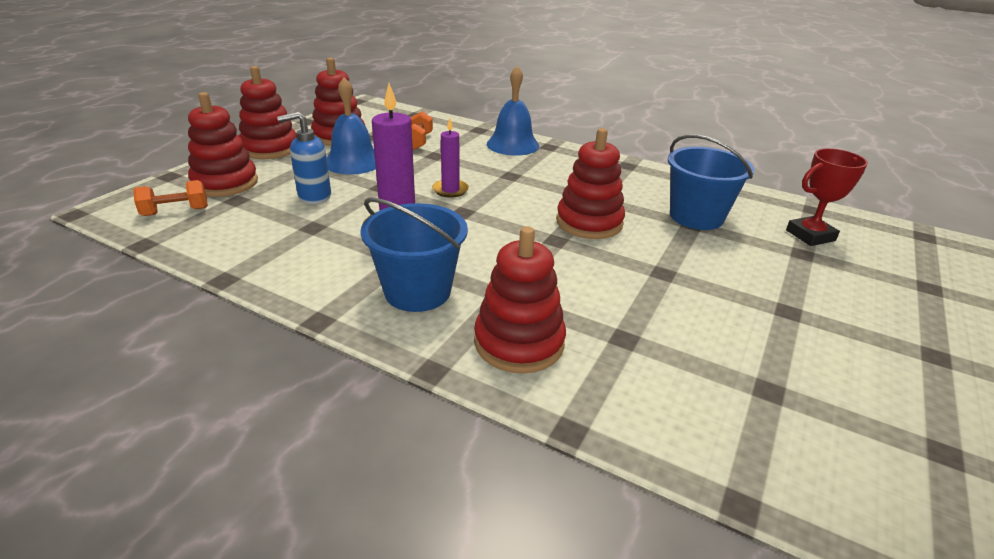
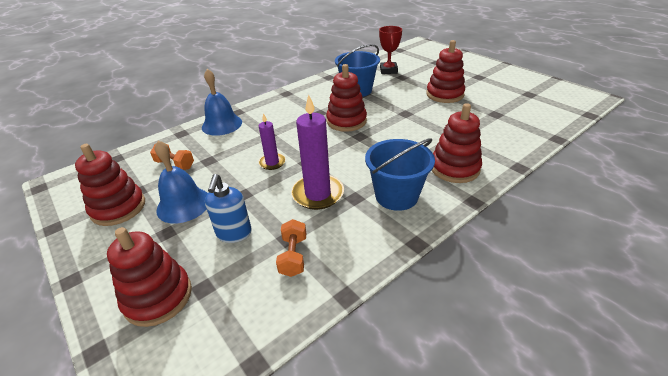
camera: 65 degrees left, 5 degrees up
(175, 212) = (197, 339): orange dumbbell -> orange dumbbell (293, 256)
(270, 148) = (100, 259): red stacking toy -> red stacking toy (444, 94)

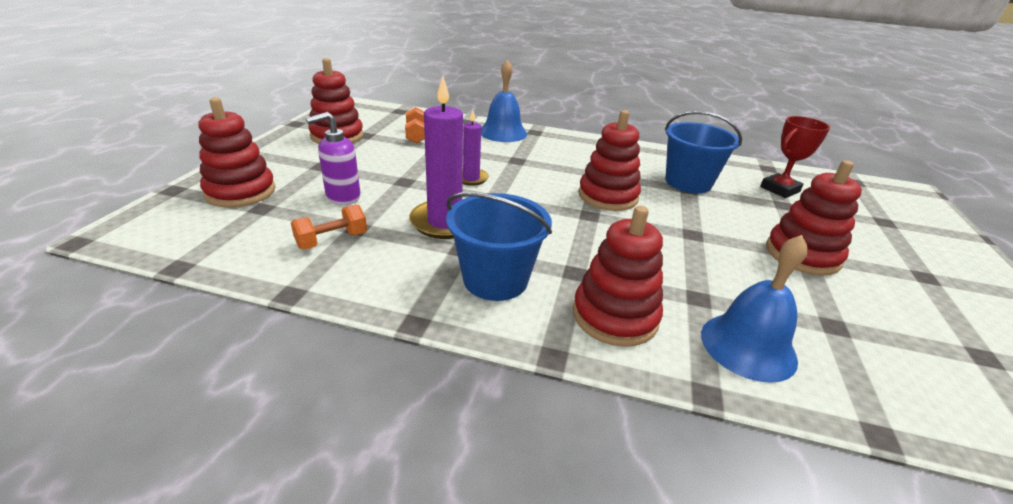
camera: 50 degrees right, 5 degrees down
(183, 204) = (364, 159): blue bell -> blue bell (748, 346)
(234, 233) = (343, 197): blue soap dispenser -> purple soap dispenser

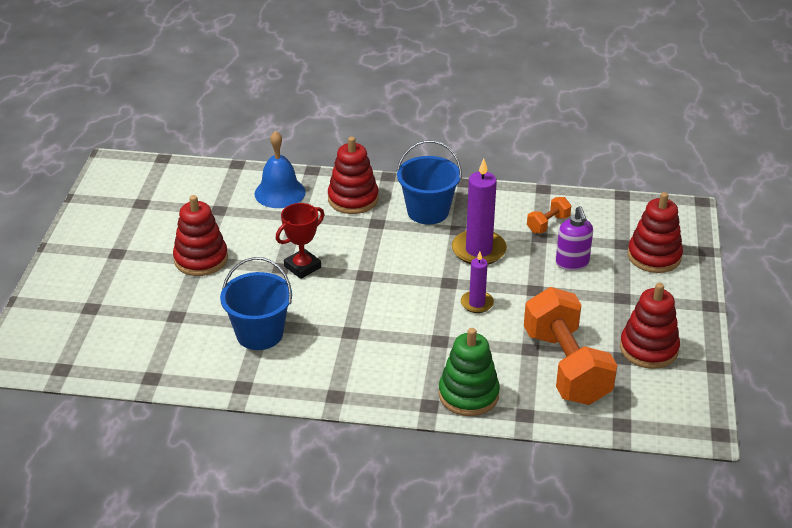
camera: 175 degrees right, 5 degrees up
(343, 197) = (572, 263): purple soap dispenser -> purple soap dispenser turned 120 degrees clockwise
(416, 135) = (566, 367): orange dumbbell -> orange dumbbell, size x2.27
(503, 132) = (468, 394): blue bell -> green stacking toy
(607, 196) = (346, 300): red stacking toy -> none
(779, 189) = (164, 339): red trophy -> red trophy (302, 267)

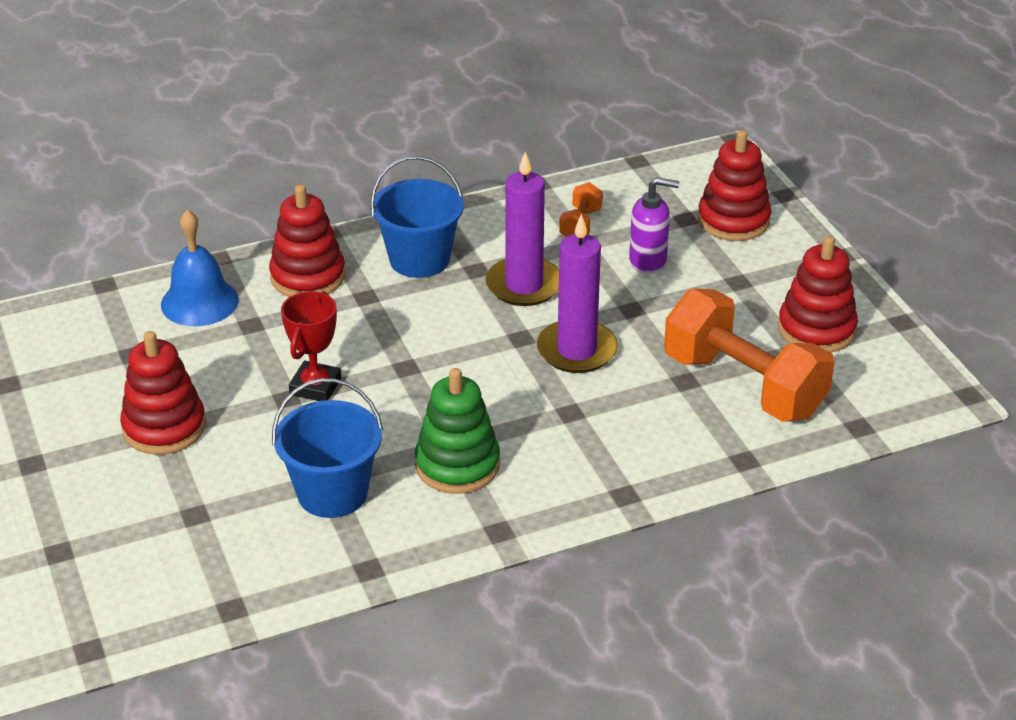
camera: 30 degrees left, 0 degrees up
(468, 394) = (660, 463): green stacking toy -> green stacking toy (457, 465)
(477, 303) = (577, 350): purple candle -> purple candle, size x1.74
(572, 263) = (648, 262): purple soap dispenser -> purple soap dispenser turned 45 degrees counterclockwise

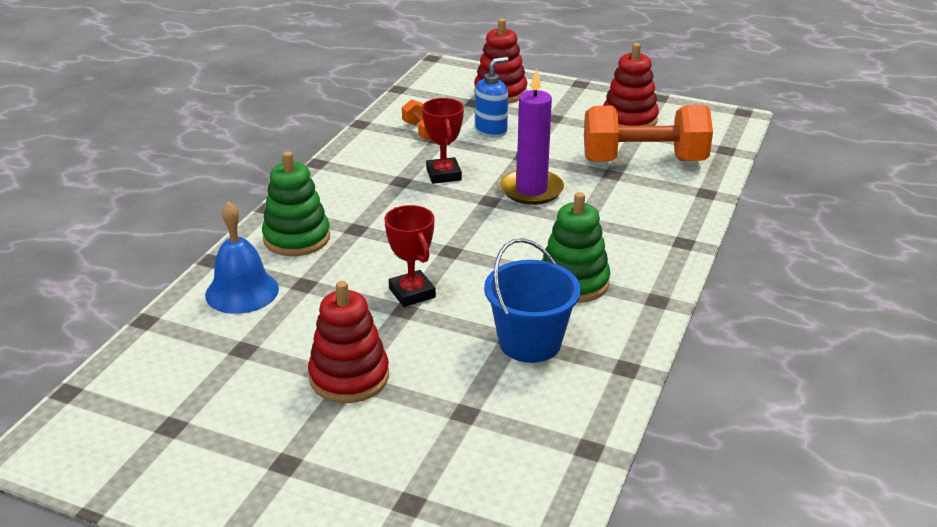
camera: 45 degrees left, 5 degrees down
(308, 277) = (297, 238): red stacking toy -> green stacking toy
(419, 259) = (355, 193): blue bucket -> none
(524, 285) = (443, 175): purple candle -> red trophy
(648, 262) = (491, 131): purple soap dispenser -> blue soap dispenser

